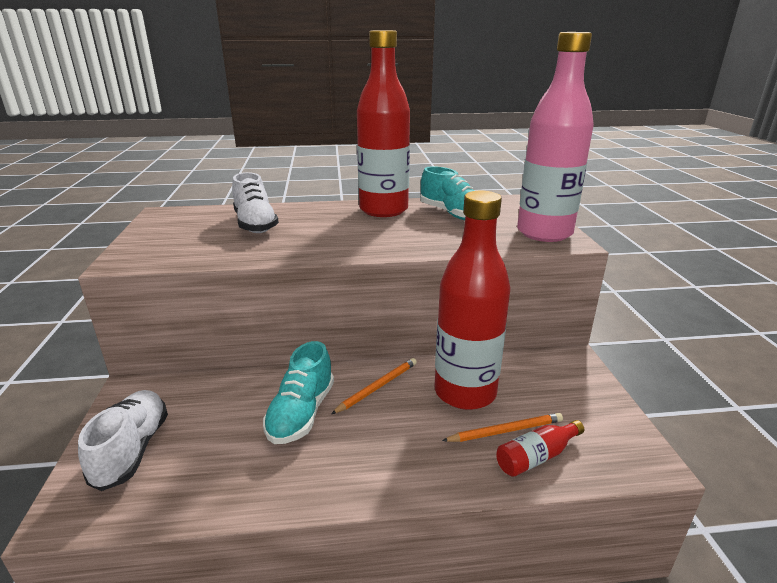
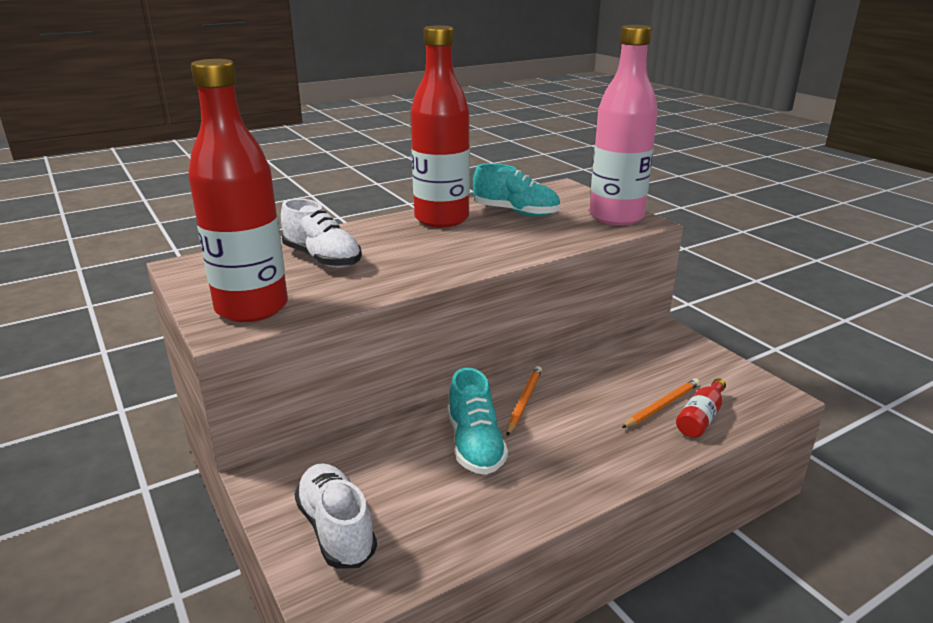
camera: 25 degrees left, 0 degrees up
(465, 392) = (604, 384): red bottle -> red bottle (252, 308)

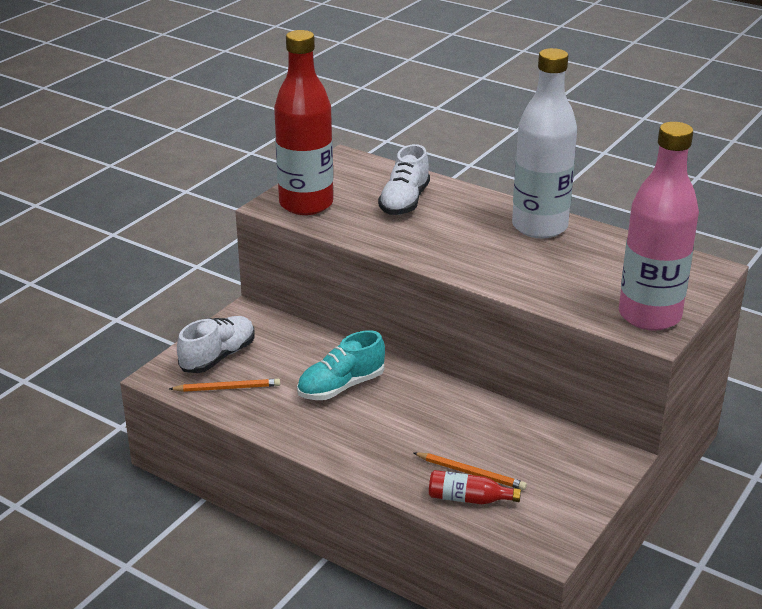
camera: 65 degrees right, 5 degrees up
(441, 219) = (539, 227): red bottle -> white bottle
(515, 212) = (598, 258): turquoise shoe -> none
(524, 401) = (416, 396): orange pencil -> orange pencil (227, 388)

